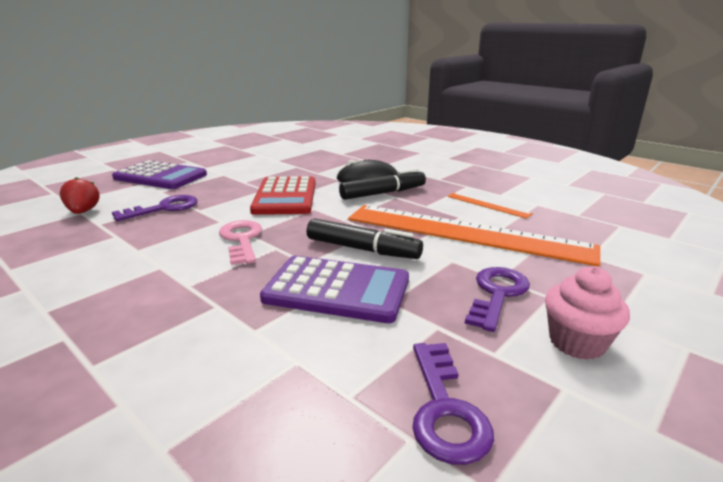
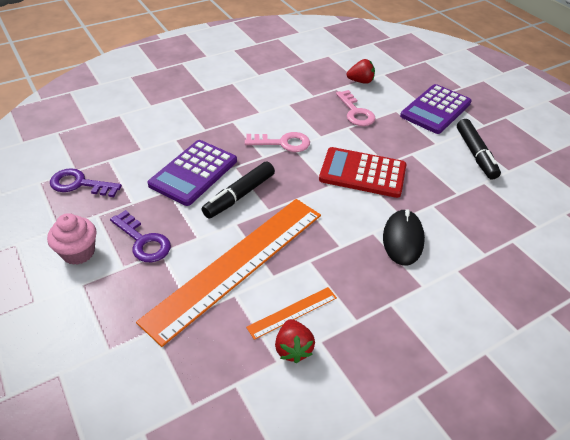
camera: 105 degrees right, 20 degrees up
(164, 208) = (355, 112): purple key -> pink key
(383, 193) = (353, 239): black marker -> black marker (475, 154)
(519, 201) = (293, 349): none -> red strawberry

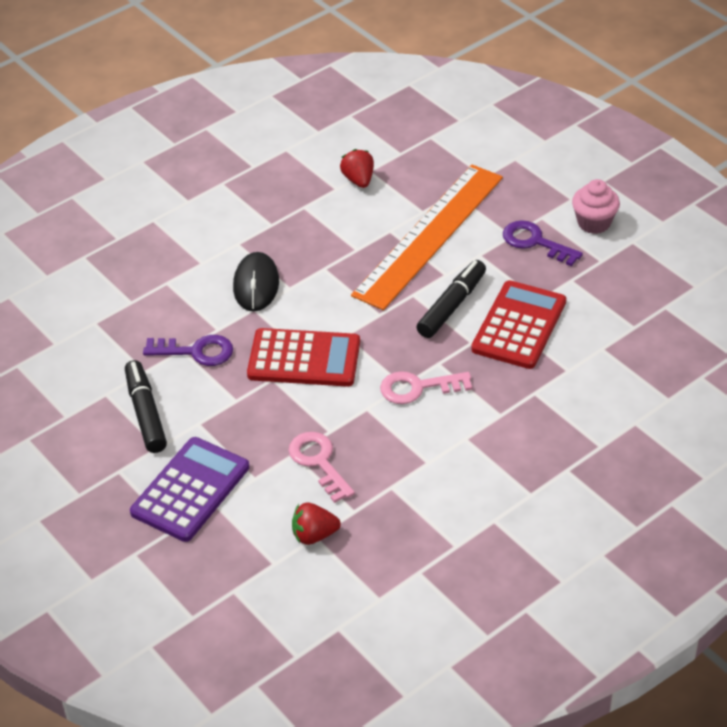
camera: 175 degrees right, 0 degrees up
(80, 184) = (645, 290): purple key -> purple key (195, 351)
(193, 173) = (519, 326): purple calculator -> red calculator
(292, 312) = (364, 205): orange ruler -> none

